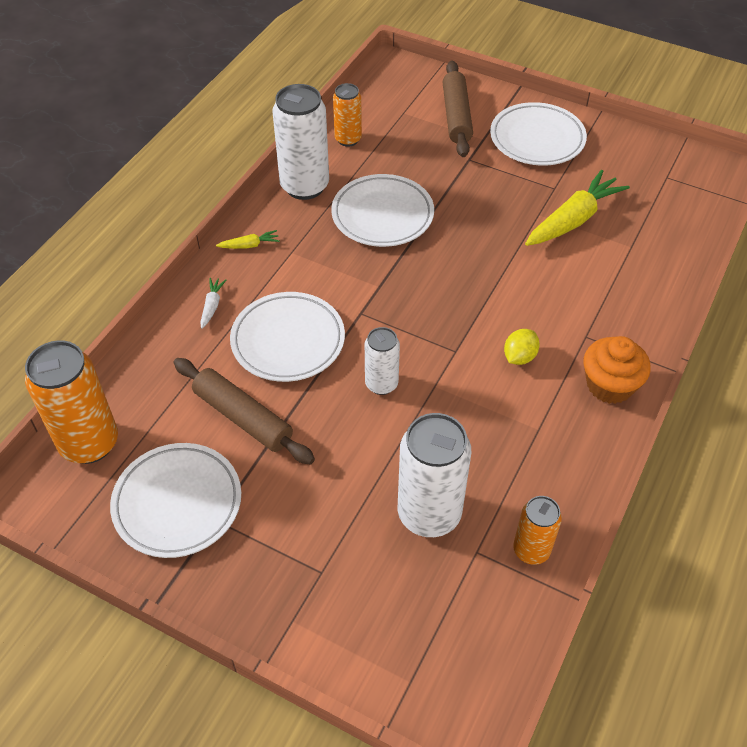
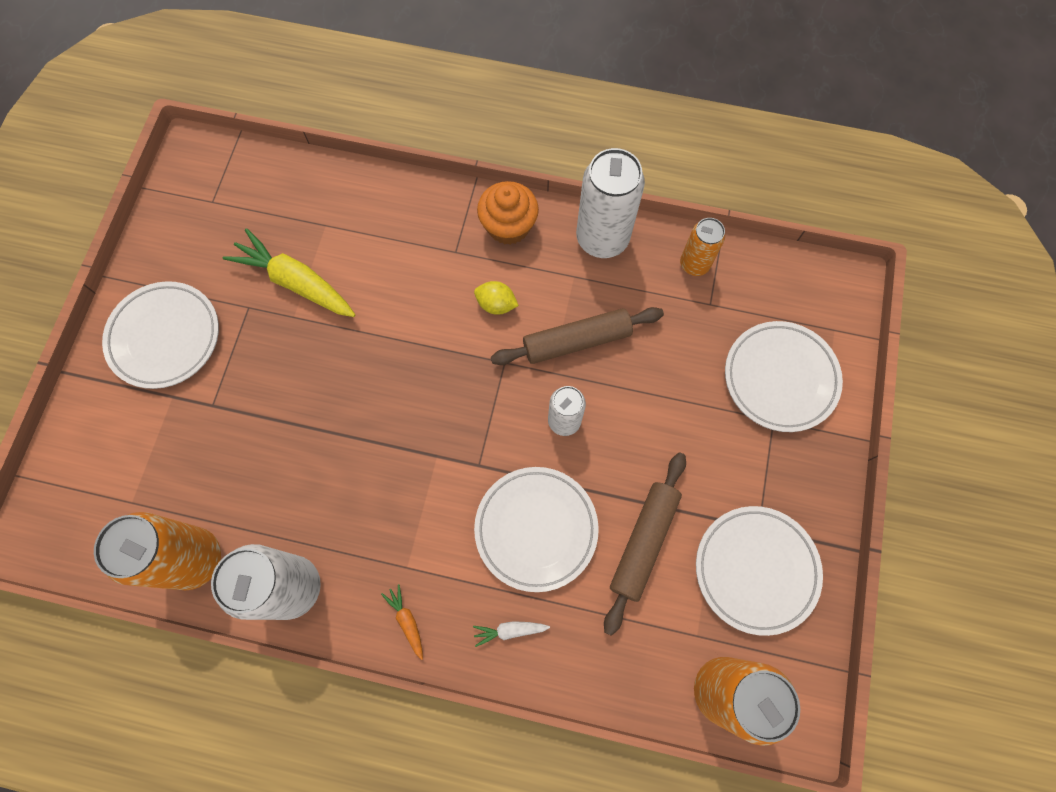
camera: 105 degrees left, 20 degrees up
(249, 245) = (407, 621): yellow carrot -> orange carrot
(348, 139) = (194, 559): orange can -> orange can, size x1.74
(382, 215) = (326, 480): white plate -> white plate (780, 378)
(429, 514) = (689, 347): white can -> white can (602, 239)
(456, 116) = (132, 435): brown rolling pin -> brown rolling pin (576, 341)

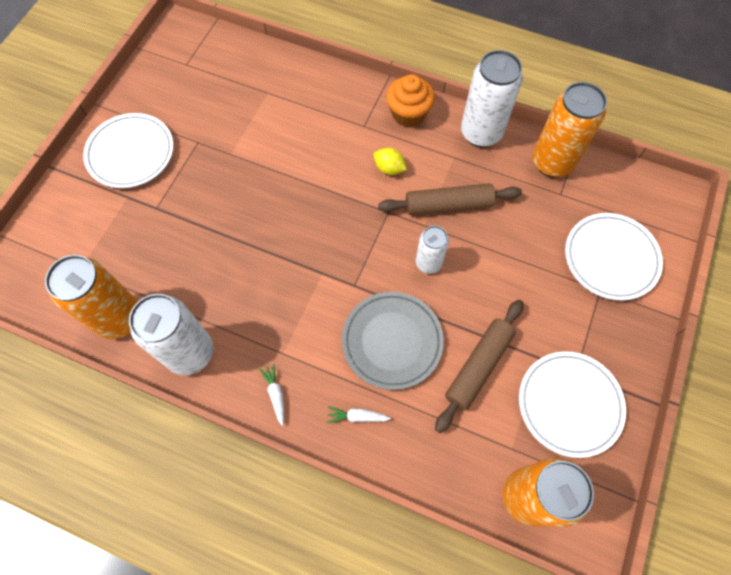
camera: 10 degrees right, 5 degrees down
(296, 282) = (237, 129): yellow carrot -> none
(407, 621) = (275, 394): orange carrot -> white carrot
(536, 529) = (392, 341): white plate -> grey plate
(694, 264) = (552, 162): orange can -> orange can, size x1.74

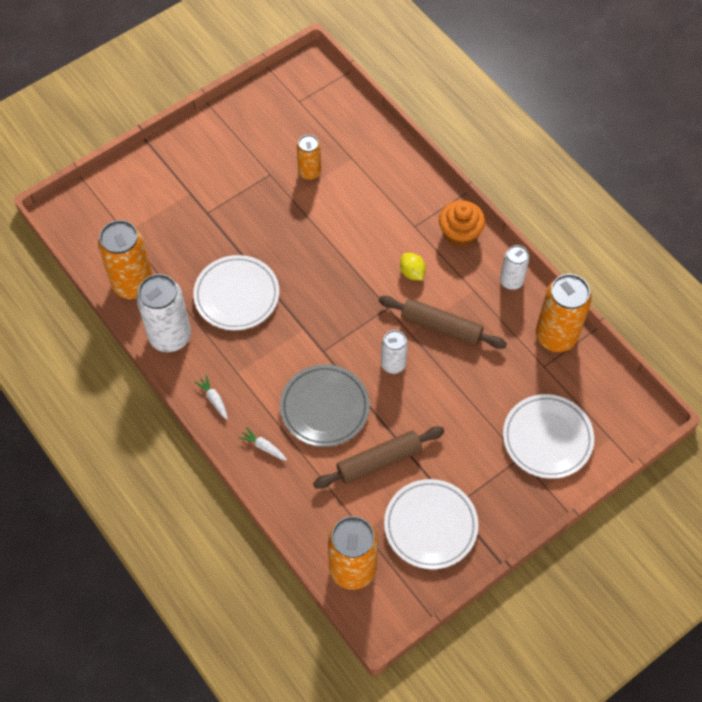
camera: 30 degrees right, 5 degrees down
(131, 154) = (212, 159): white plate -> white plate (237, 295)
(235, 123) = (309, 172): none -> orange can
(275, 394) = (214, 399): white carrot -> white carrot turned 45 degrees counterclockwise
(481, 133) = (511, 281): white can -> white can, size x0.57

